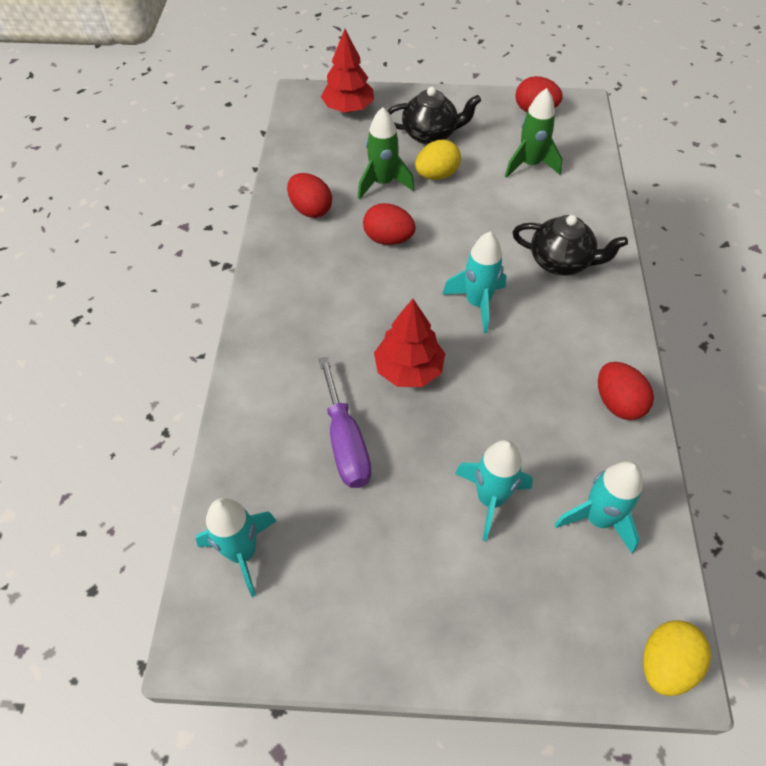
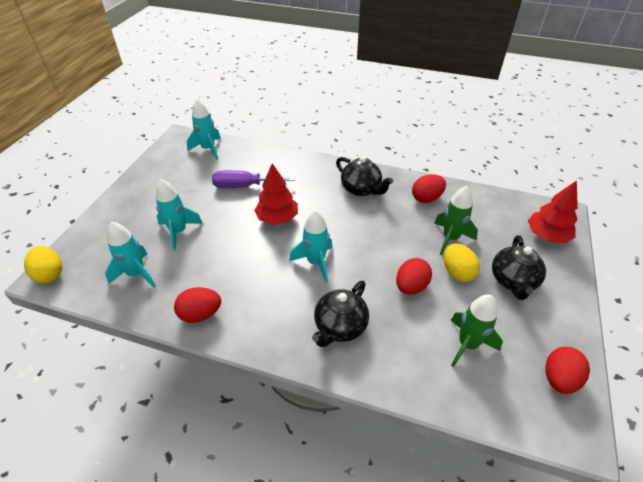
camera: 105 degrees right, 10 degrees down
(309, 281) = (361, 189): none -> black teapot
(388, 239) = (390, 230): red egg -> red egg (411, 286)

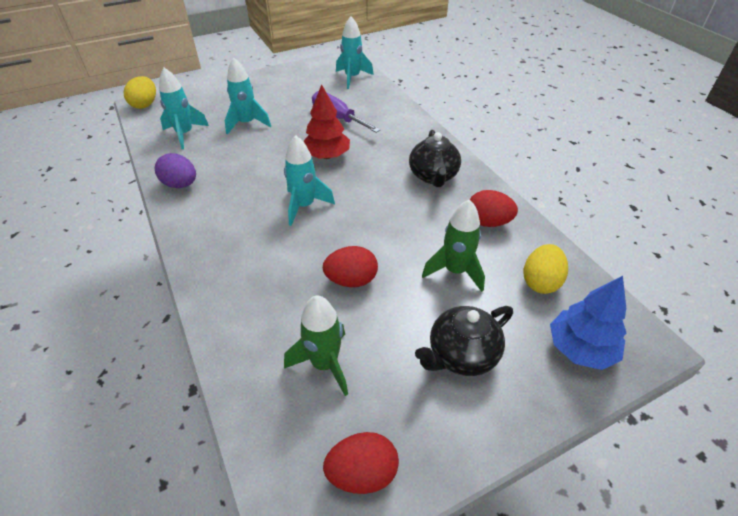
camera: 45 degrees right, 0 degrees up
(200, 314) = (180, 184): red egg -> purple egg
(340, 326) = (249, 263): black teapot -> none
(457, 272) = (413, 303): yellow egg -> yellow egg (540, 282)
(547, 235) = (580, 348): red tree -> blue tree

